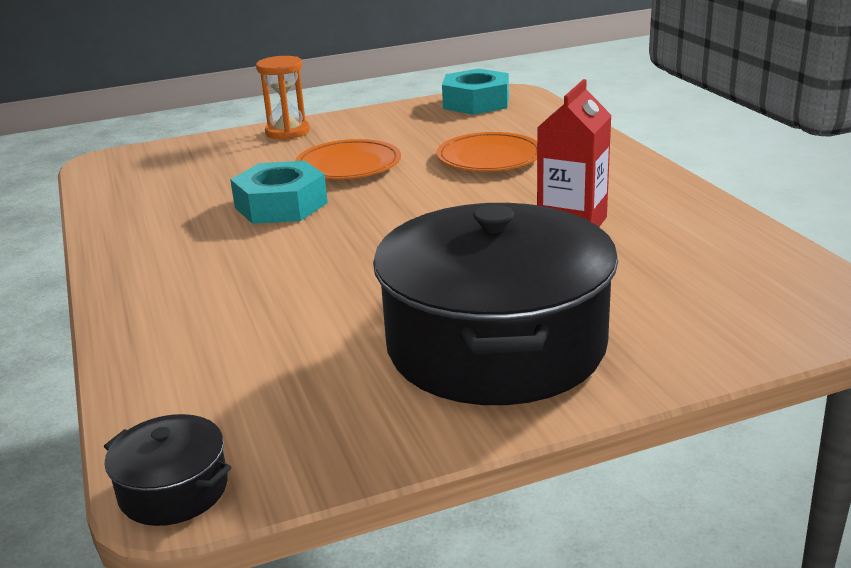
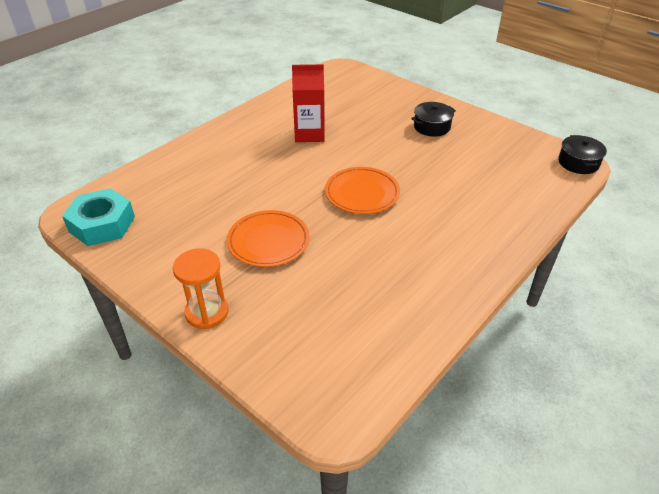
camera: 120 degrees left, 15 degrees up
(281, 205) = (352, 244): turquoise nut -> none
(489, 158) = (227, 183): orange plate -> orange plate (362, 193)
(496, 345) = (432, 127): black pot -> black pot, size x0.41

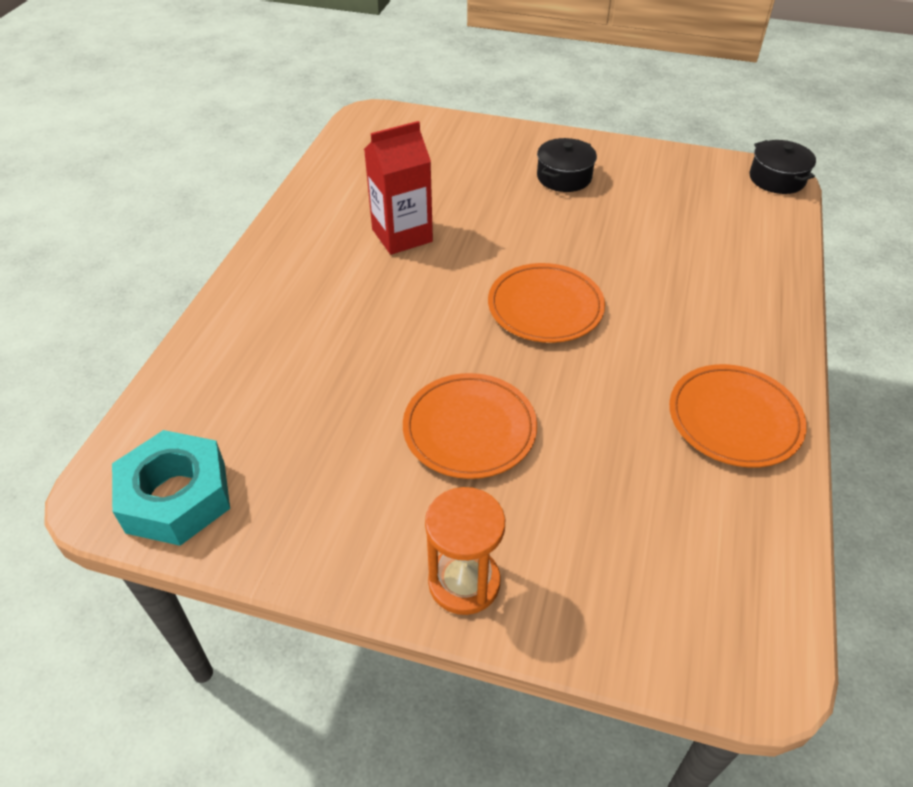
camera: 25 degrees left, 5 degrees up
(429, 287) = (734, 419): none -> orange plate

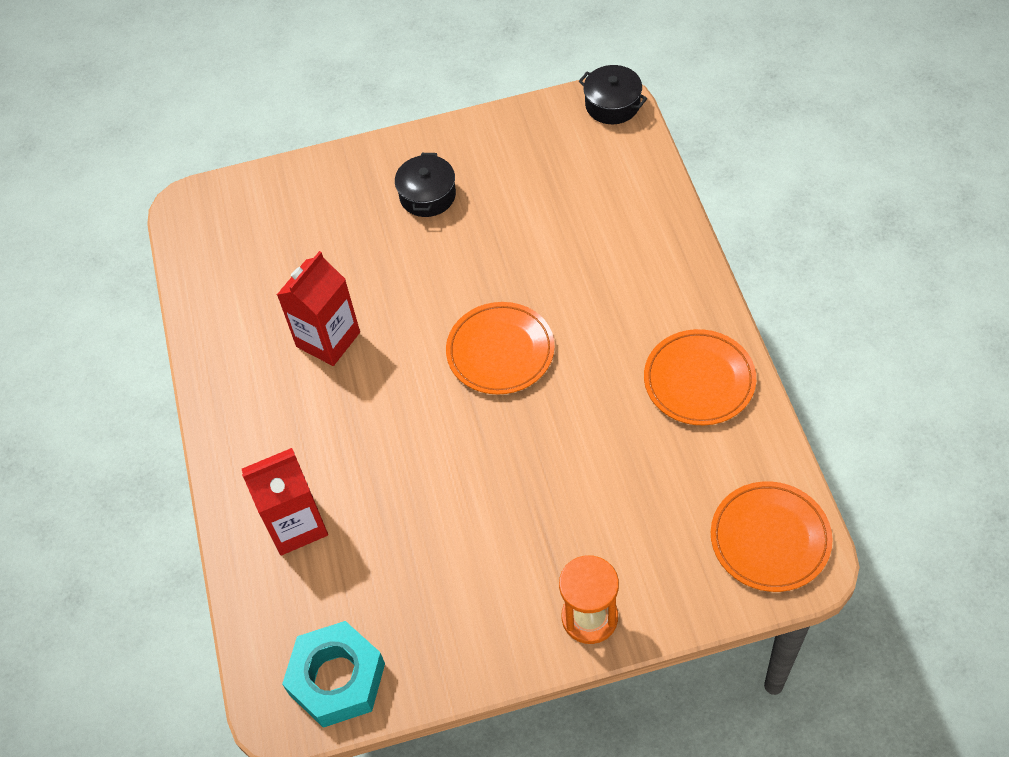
camera: 25 degrees left, 10 degrees up
(258, 352) = (296, 524): none -> red carton
(469, 429) = (514, 497): orange plate -> orange plate (770, 539)

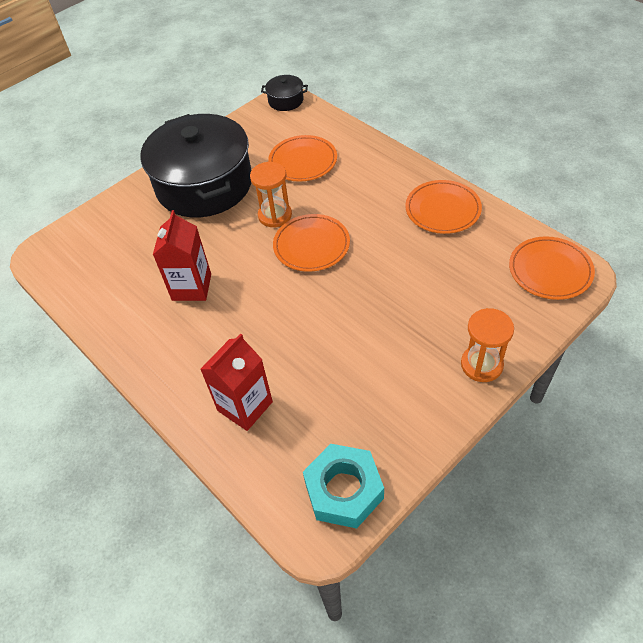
camera: 30 degrees left, 5 degrees down
(427, 195) = (204, 184): black pot -> black pot, size x2.46
(484, 284) = (275, 215): none -> orange hourglass
(571, 217) = (303, 161): none -> orange plate

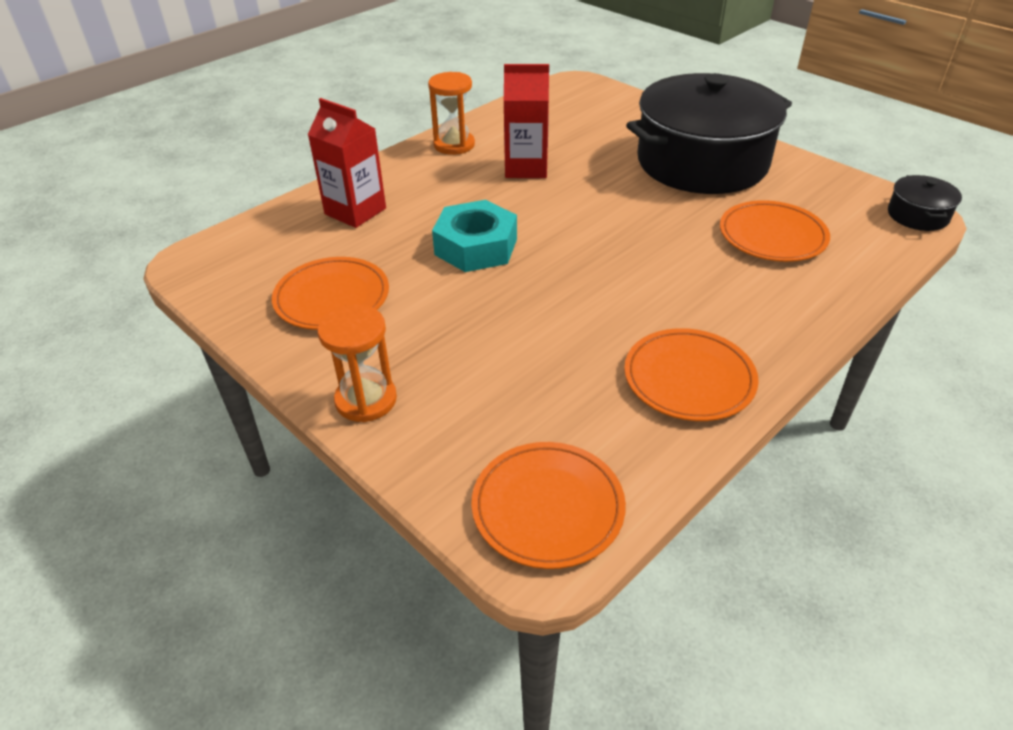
camera: 85 degrees right, 10 degrees down
(275, 215) = (652, 217): orange hourglass -> orange hourglass (454, 145)
(311, 245) = (597, 248): orange plate -> orange plate (332, 298)
(344, 490) = (230, 278): turquoise nut -> turquoise nut (476, 247)

